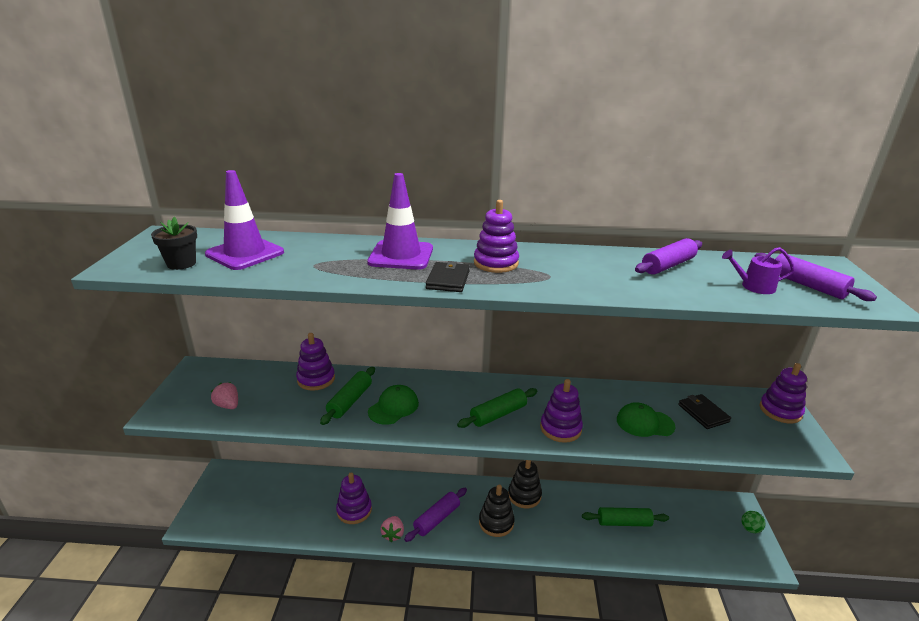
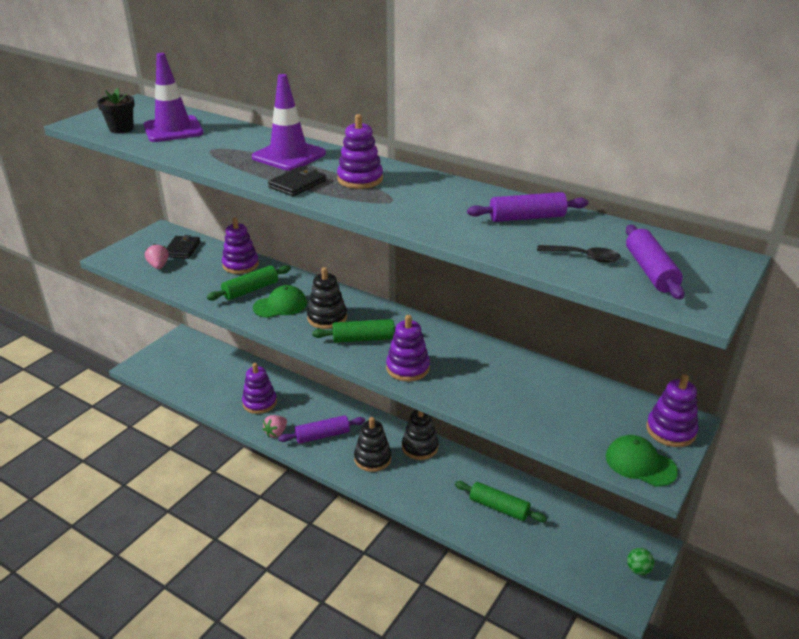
camera: 30 degrees right, 5 degrees up
(447, 405) = (327, 318): none -> black stacking toy
(644, 423) = (497, 391): green cap -> green cap (640, 463)
(703, 413) = (573, 403): black wallet -> black wallet (182, 249)
(754, 286) = (584, 257): purple watering can -> black spoon

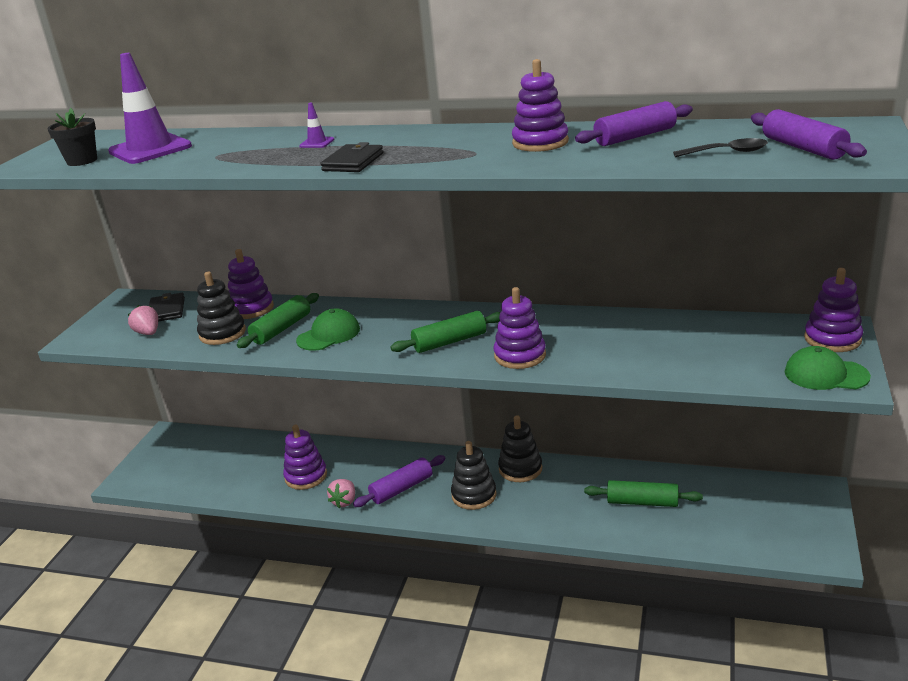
camera: 15 degrees left, 5 degrees down
(289, 156) = (317, 143): purple traffic cone -> purple traffic cone, size x0.41
(327, 318) = (393, 333): black stacking toy -> black stacking toy (222, 333)
(360, 179) = (421, 144): purple stacking toy -> purple stacking toy (540, 143)
(638, 569) = (820, 516): green ball -> none

